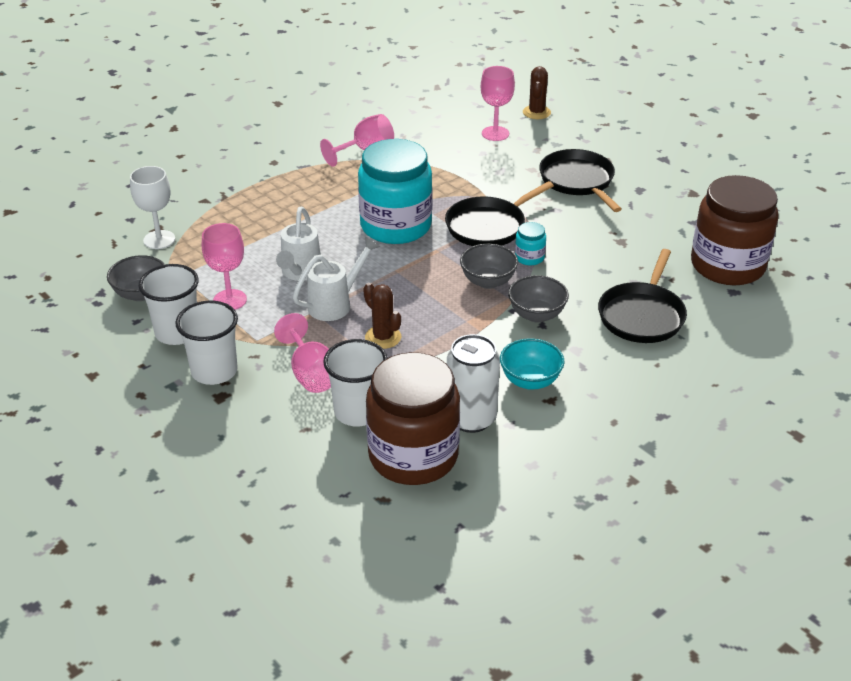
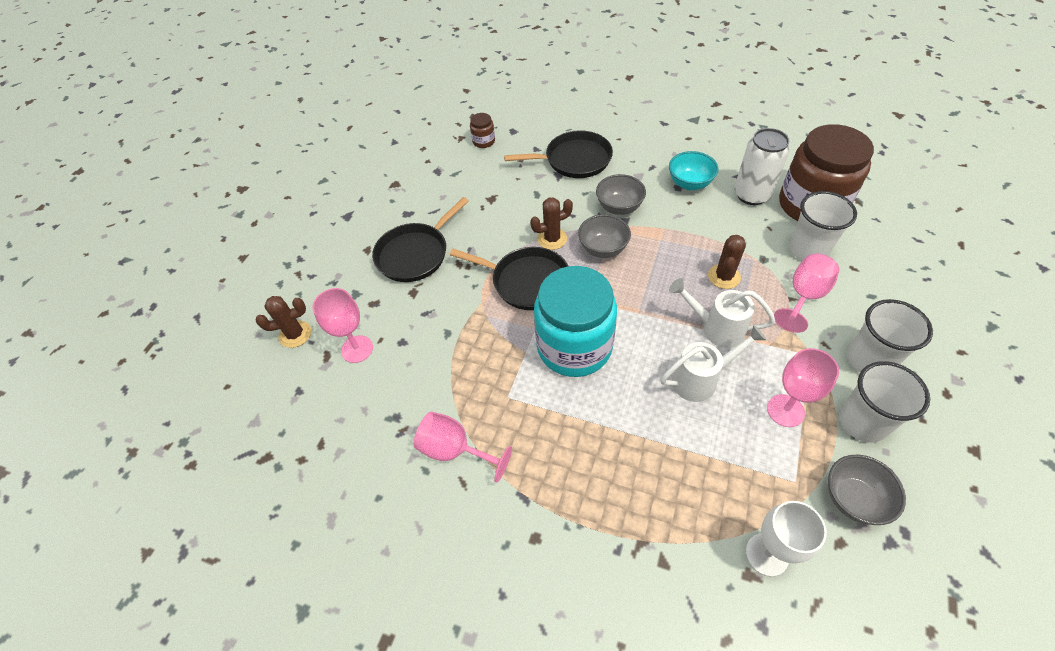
camera: 115 degrees left, 15 degrees up
(529, 257) = (552, 239): turquoise jar -> brown cactus
(727, 265) = (483, 141): brown jar -> brown jar, size x0.41

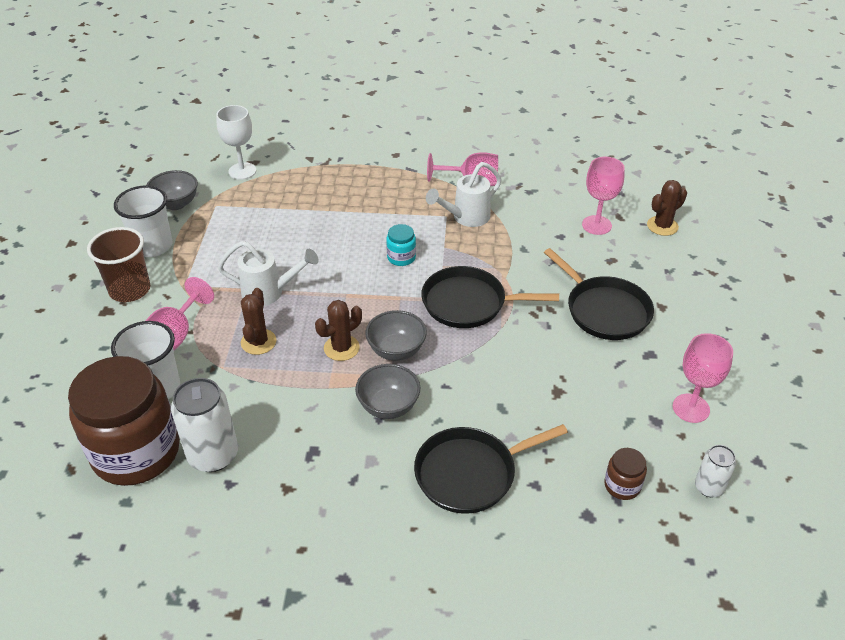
camera: 160 degrees right, 10 degrees down
(415, 254) = (604, 310): black pan -> black pan turned 120 degrees clockwise
(434, 134) = (709, 487): none -> white can
(552, 239) = (459, 352): brown cactus -> brown cactus (341, 348)
(574, 346) = (401, 257): turquoise jar -> turquoise jar, size x0.41
(689, 183) = (298, 459): turquoise bowl -> none
(701, 379) = (284, 252): white watering can -> white watering can (465, 218)
(785, 410) = (214, 243): pink goblet -> pink goblet (691, 408)
(869, 360) = (130, 290): white cup -> brown cup

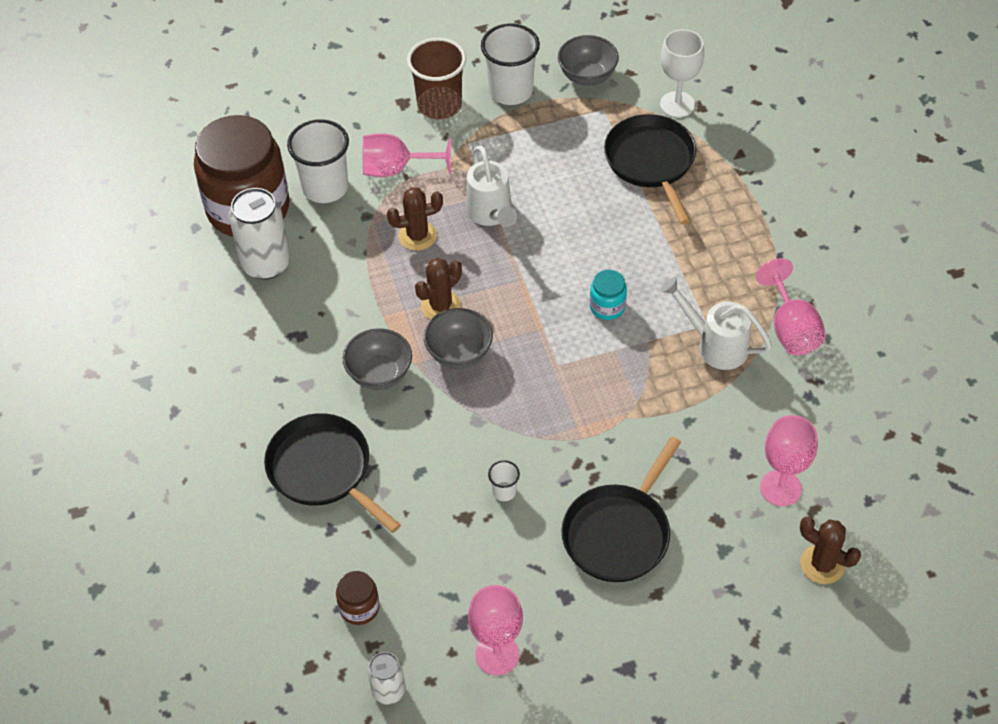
camera: 70 degrees right, 10 degrees up
(341, 348) = (440, 306): brown cactus -> brown cactus turned 75 degrees counterclockwise
(468, 303) = (563, 394): black pan -> black pan (651, 162)
(542, 361) = (504, 491): none -> white cup

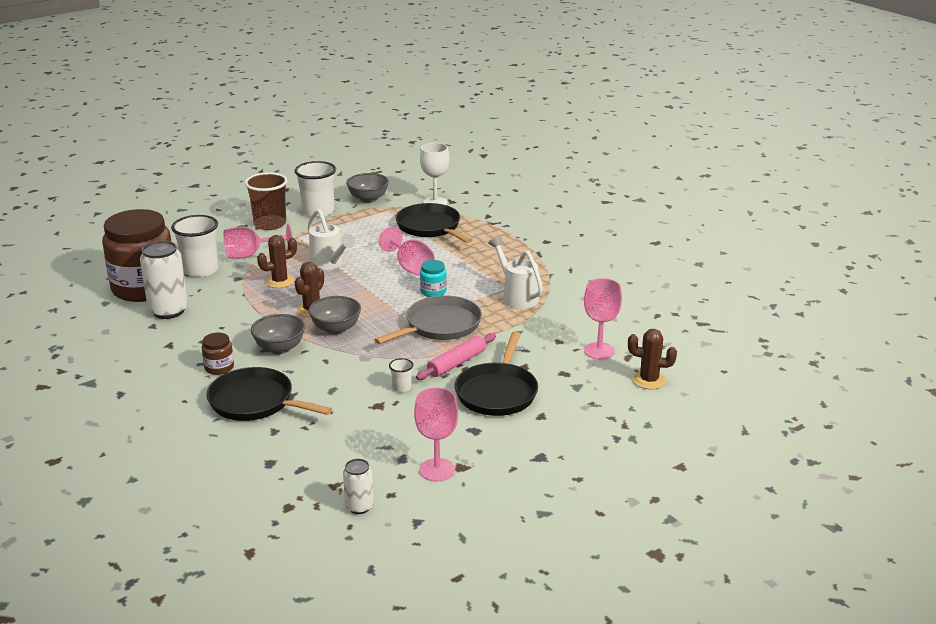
camera: 20 degrees left, 25 degrees down
(359, 607) = (315, 467): brown jar -> brown jar (219, 367)
(588, 462) = (457, 363): none -> pink rolling pin
(592, 381) = (440, 325): none -> grey pan
(715, 345) = (517, 296): white watering can -> white watering can turned 45 degrees clockwise
(790, 329) = (564, 281): pink goblet -> pink goblet (410, 267)

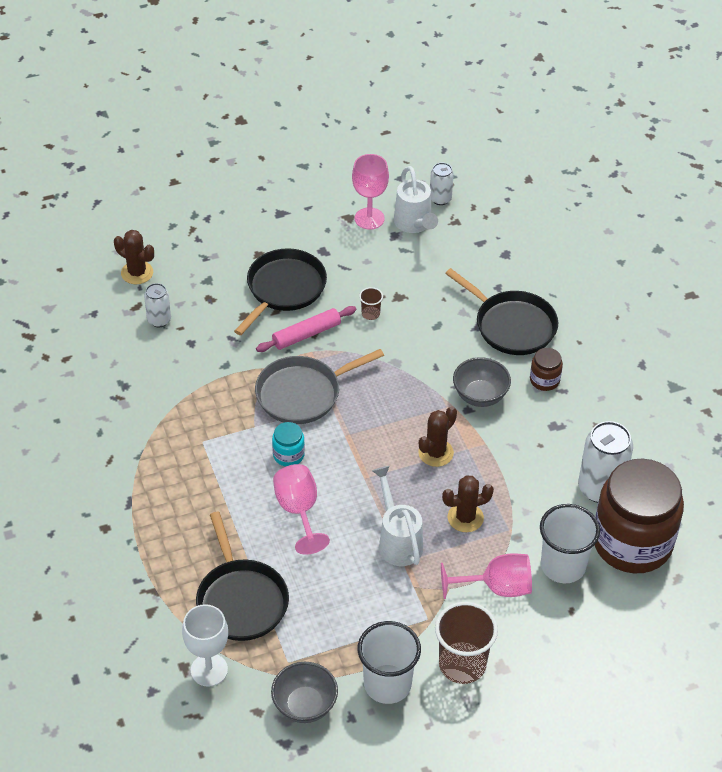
camera: 165 degrees left, 20 degrees up
(336, 329) = (415, 413): grey bowl -> none
(401, 387) = (370, 314): white cup -> brown cup
(517, 296) = (197, 424): white watering can -> white watering can (414, 225)
(599, 351) = (159, 320): pink goblet -> white can

